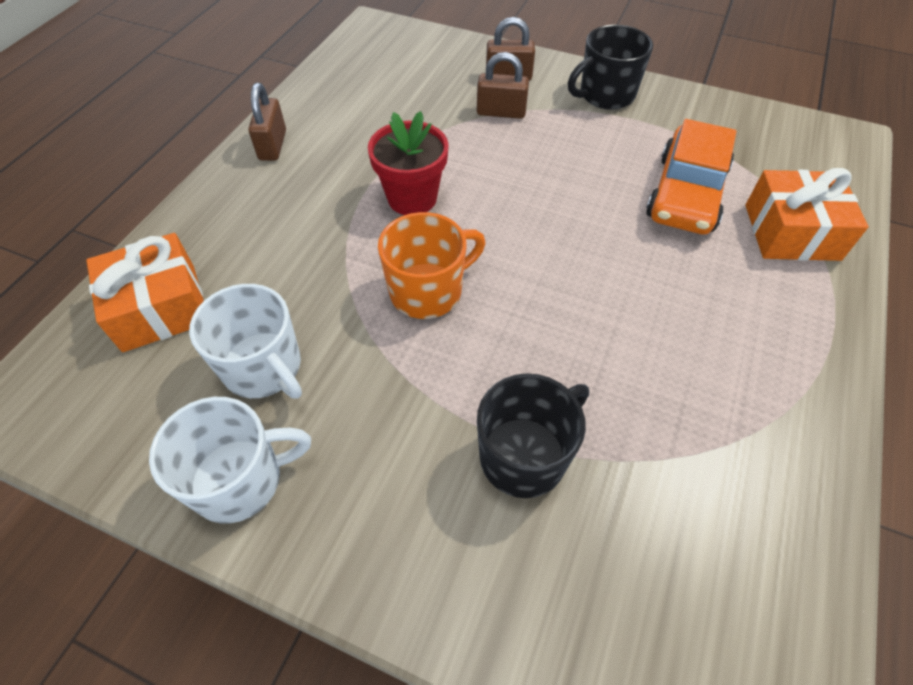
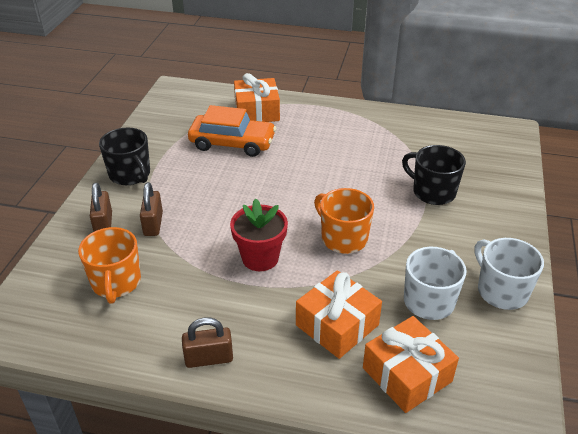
camera: 100 degrees left, 15 degrees down
(268, 254) = (337, 325): none -> orange gift
(408, 86) = (116, 282): none -> orange mug

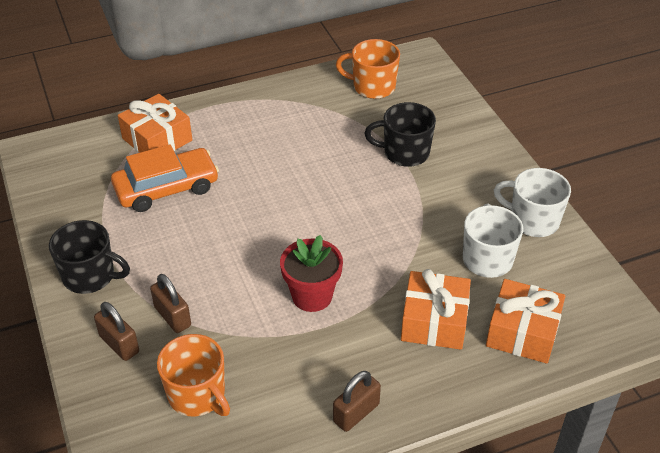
camera: 35 degrees left, 5 degrees up
(343, 238) = (368, 238): orange mug -> orange mug (373, 87)

